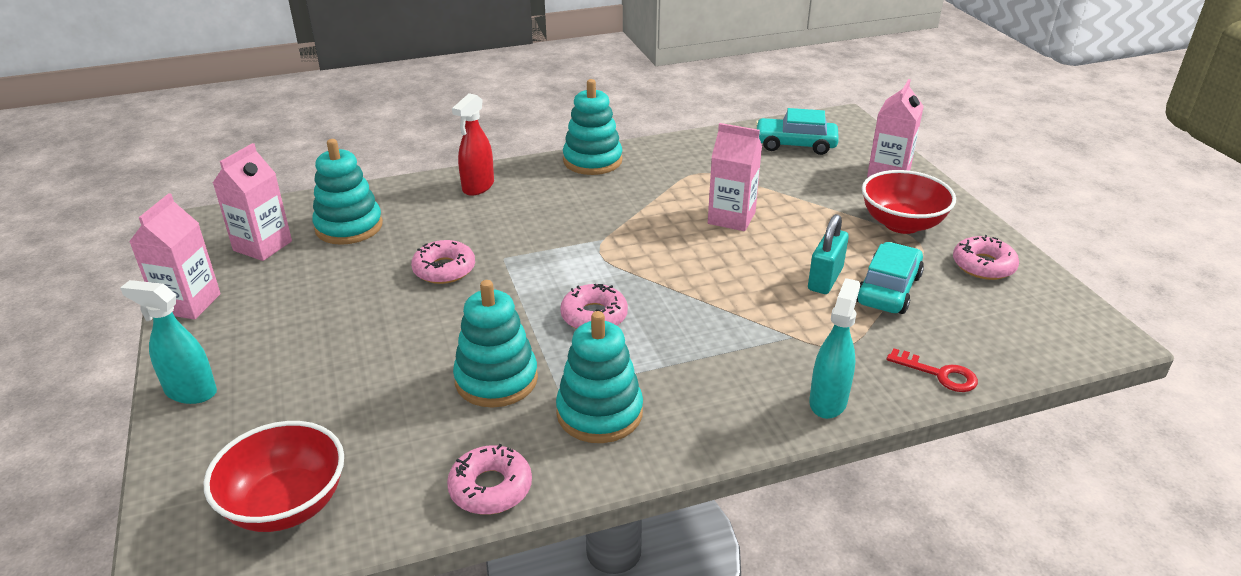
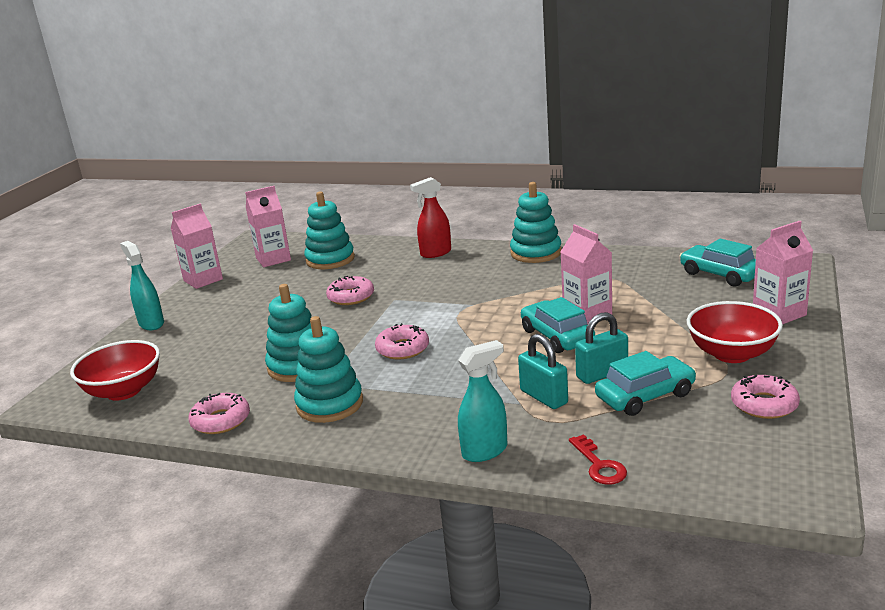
camera: 40 degrees right, 10 degrees down
(734, 251) = (557, 336): none -> turquoise car
(806, 322) = (543, 397): none -> turquoise padlock

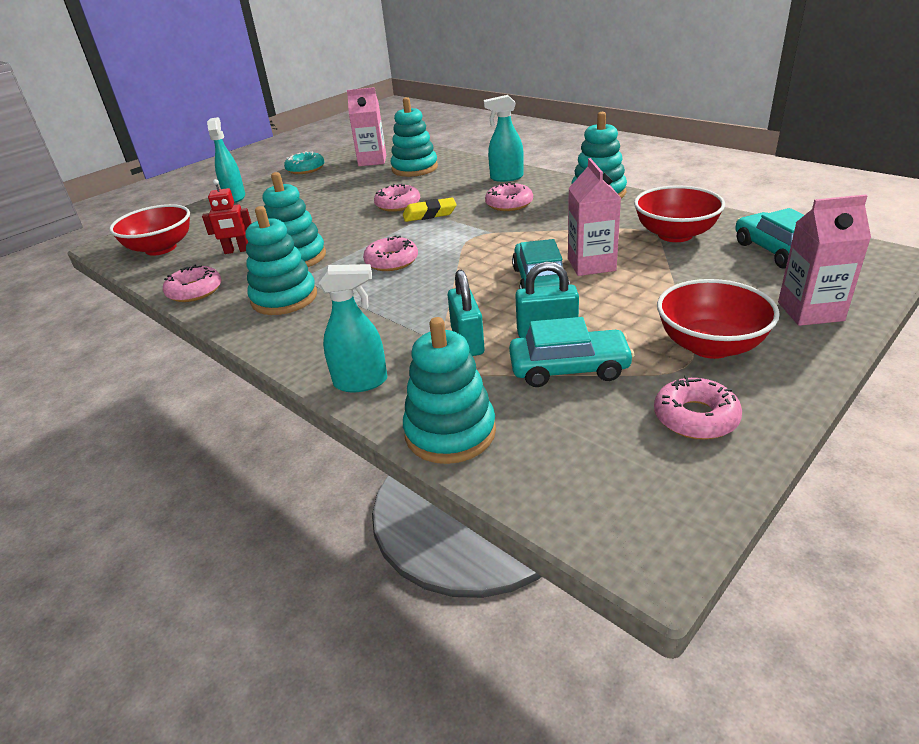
camera: 25 degrees right, 10 degrees up
(203, 280) = (305, 169): pink carton -> turquoise donut
(222, 374) = (237, 251): none -> red robot
(394, 300) = (429, 214): none -> yellow eraser
(435, 253) = (506, 178): red spray bottle -> turquoise spray bottle
(463, 276) = (509, 204): none -> pink donut
(599, 465) = (450, 432): red key -> turquoise stacking toy
(632, 276) = (675, 234): none -> red bowl

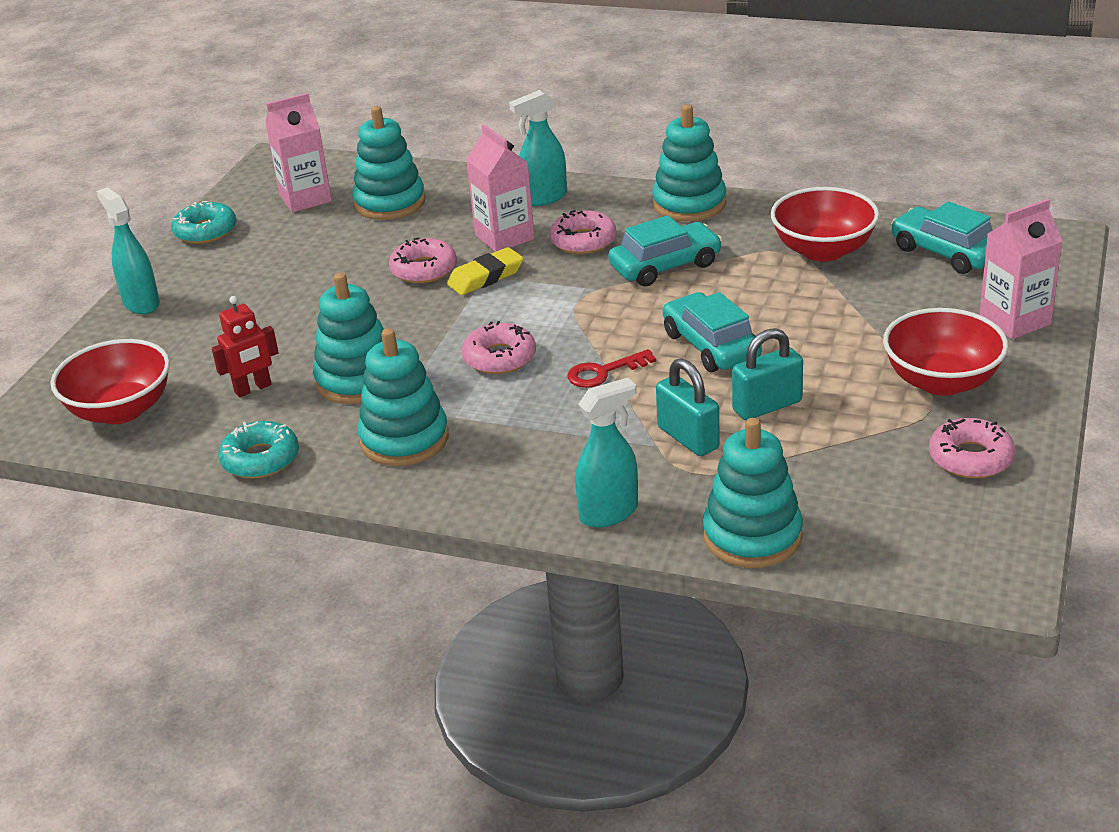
camera: 25 degrees left, 0 degrees up
(195, 291) = (260, 459): pink donut -> turquoise donut
(449, 283) = (604, 372): none -> red key
(569, 368) = (820, 440): turquoise car -> turquoise car (665, 266)
(591, 264) = (755, 311): pink carton -> pink carton (504, 237)

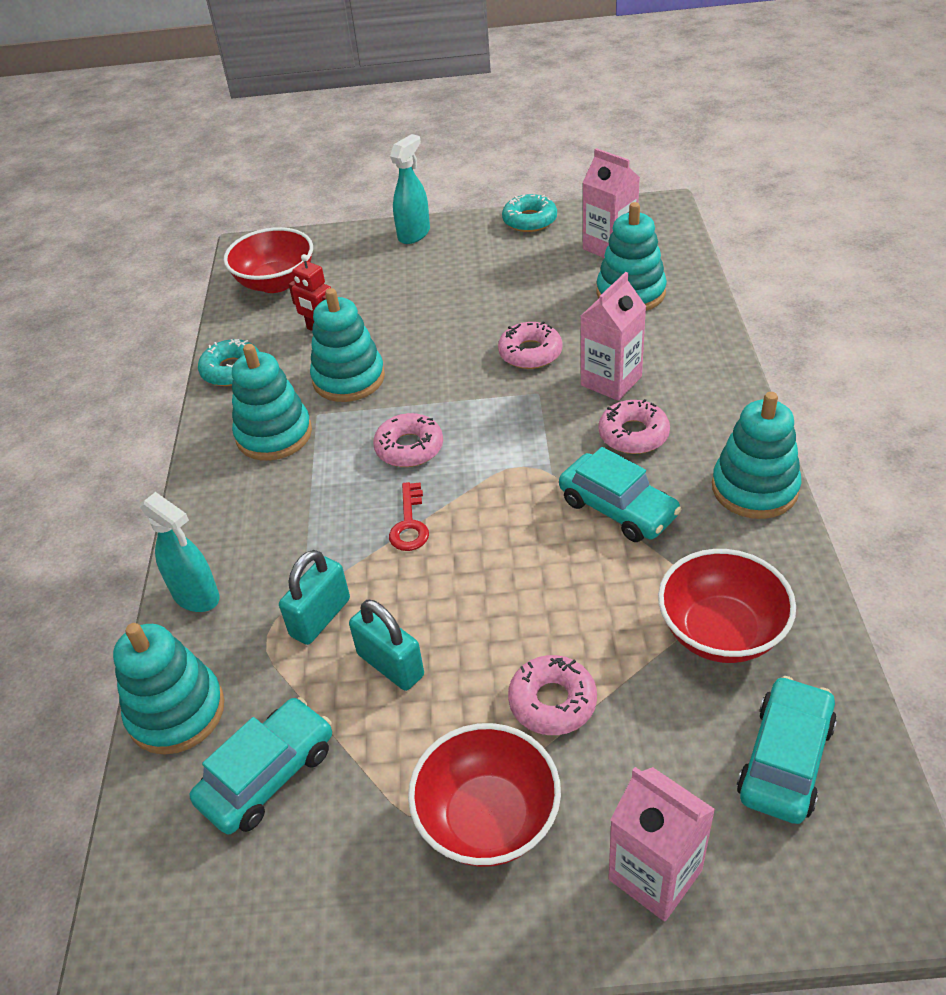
camera: 70 degrees right, 10 degrees up
(486, 277) = (536, 393): yellow eraser -> none
(544, 198) = (698, 381): turquoise spray bottle -> none
(604, 372) = (409, 523): red key -> red key turned 135 degrees counterclockwise
(711, 346) = (483, 588): turquoise car -> turquoise car (268, 774)
(970, 458) = (343, 882): pink donut -> pink donut (552, 701)

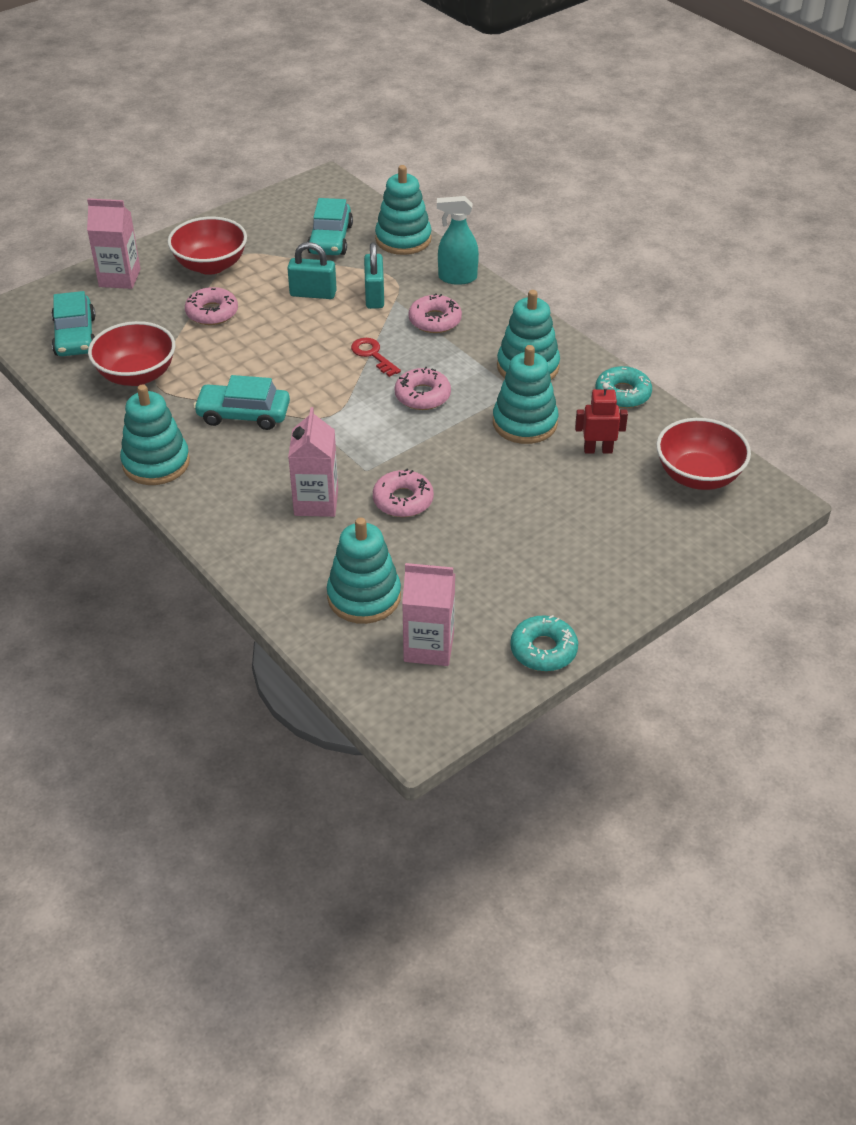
camera: 140 degrees right, 0 degrees up
(414, 234) = (641, 581): turquoise spray bottle -> none
(633, 434) = (267, 467): pink donut -> pink donut (435, 320)

